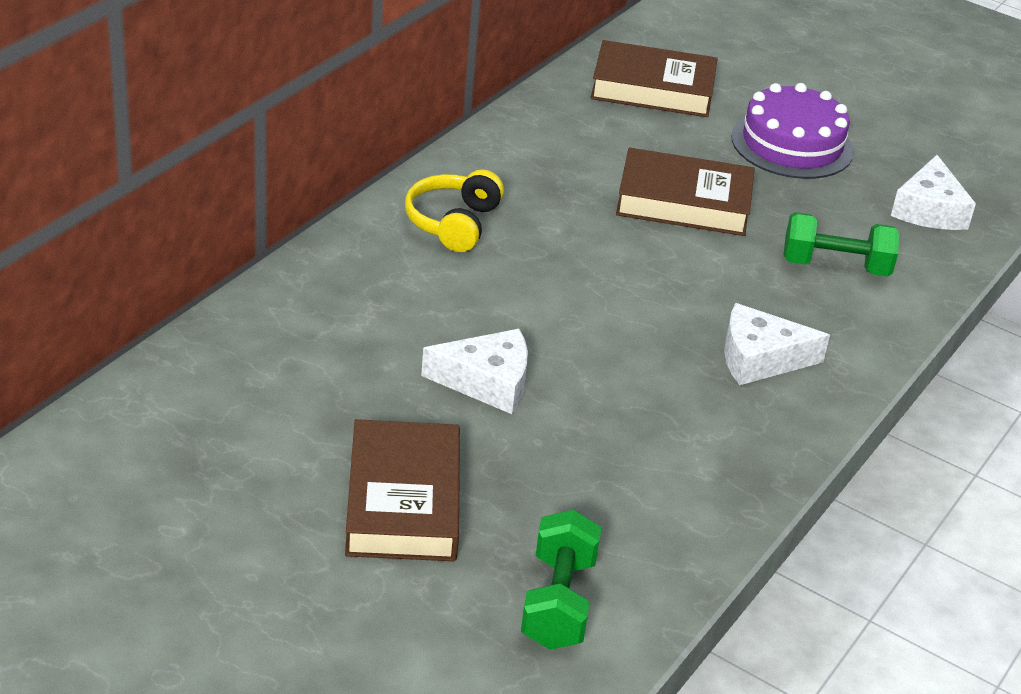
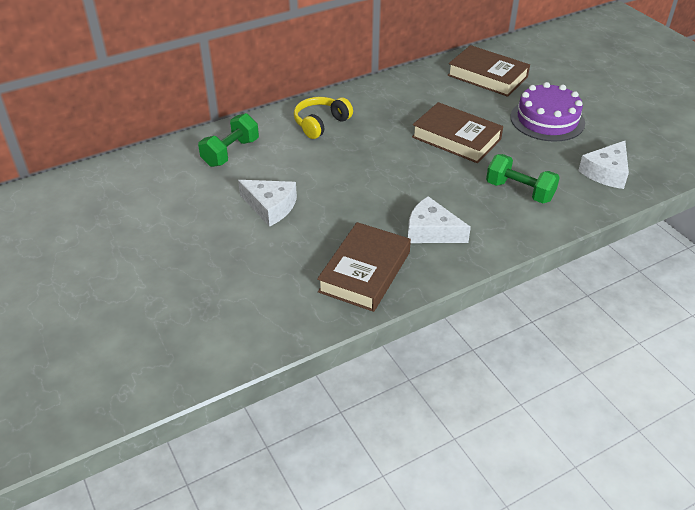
camera: 30 degrees right, 5 degrees up
(403, 501) = (178, 255): brown book -> brown book (365, 272)
(558, 602) = (210, 331): green dumbbell -> green dumbbell (230, 153)

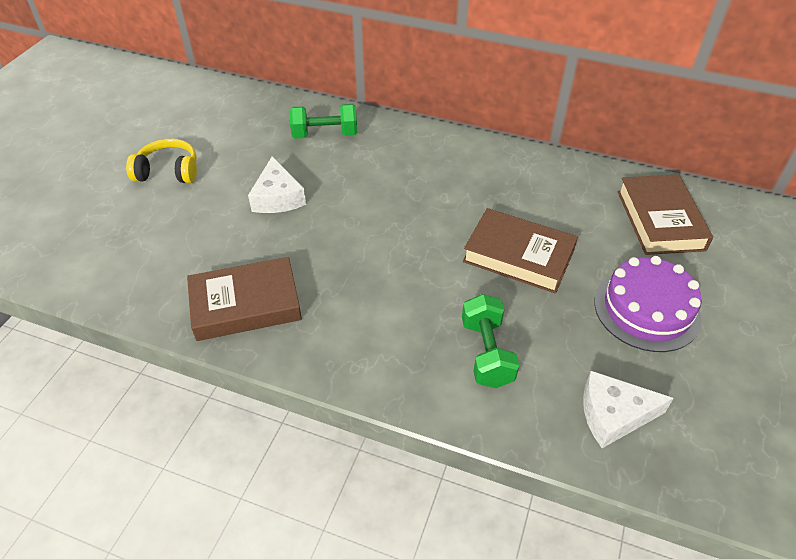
camera: 50 degrees right, 5 degrees up
(321, 124) = (427, 158): yellow headphones -> yellow headphones (168, 172)
(431, 231) = (348, 318): white cheese -> none
(456, 138) = (518, 256): brown book -> brown book turned 60 degrees counterclockwise

